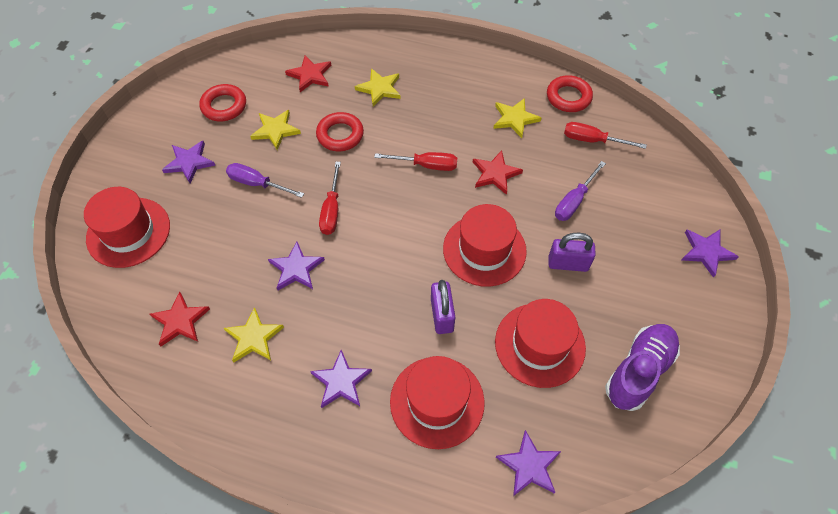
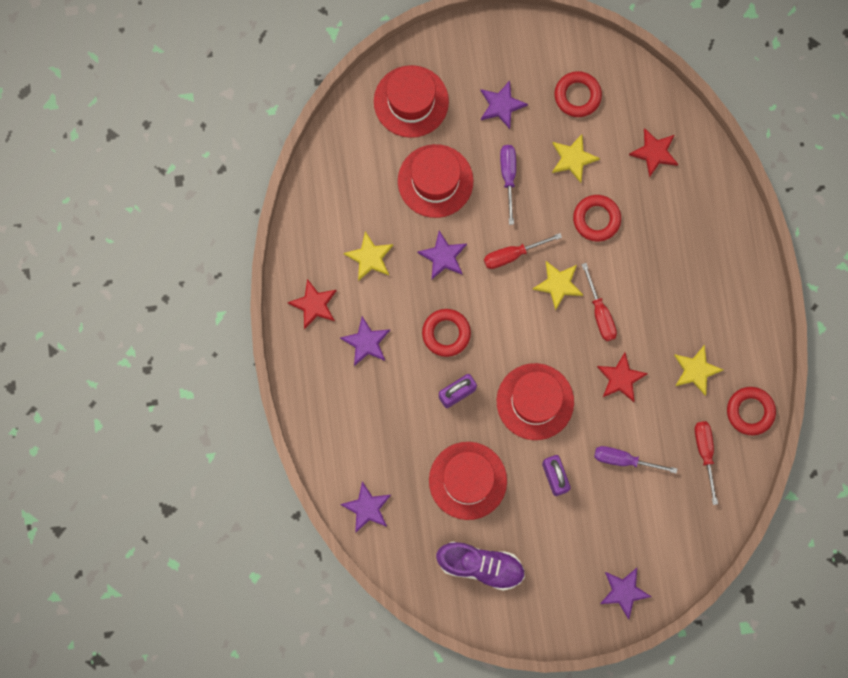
camera: 65 degrees right, 20 degrees up
(180, 321) = (356, 193): red star -> red star (314, 304)
(375, 299) = (446, 333): none -> red ring
(379, 89) = (670, 227): yellow star -> yellow star (558, 284)
(437, 401) = (384, 421): red hat -> red hat (435, 181)

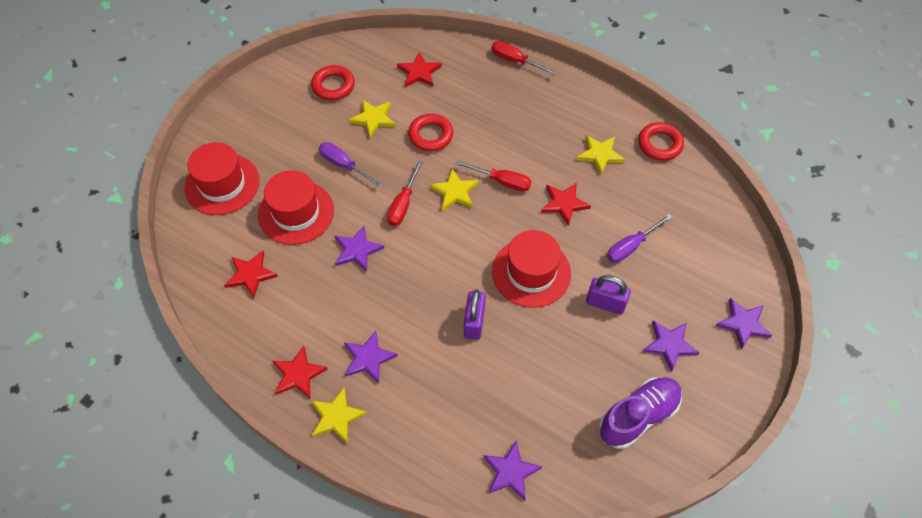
camera: 50 degrees left, 20 degrees down
(357, 198) = (250, 274): none -> red star
(369, 257) = (304, 302): yellow star -> yellow star (336, 416)
(446, 333) = (418, 293): red ring -> none
(467, 480) = (554, 370): red hat -> none
(501, 105) = (289, 132): purple star -> purple star (669, 345)
(705, 453) = (669, 192): red screwdriver -> red screwdriver (515, 61)

